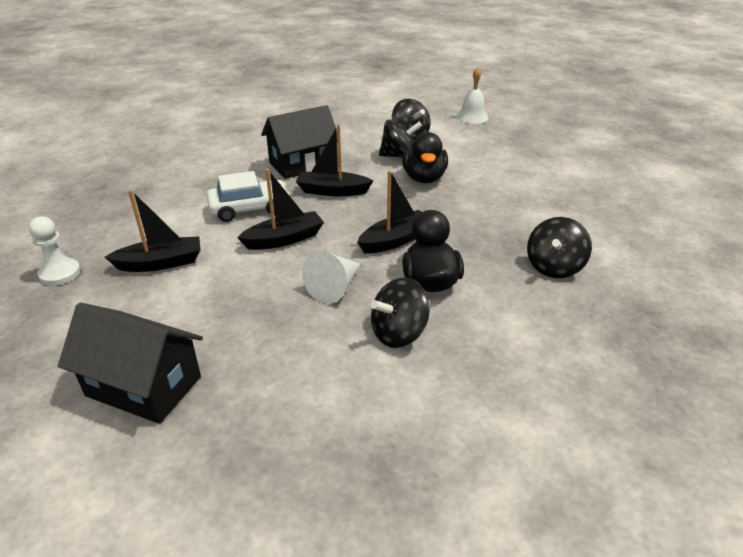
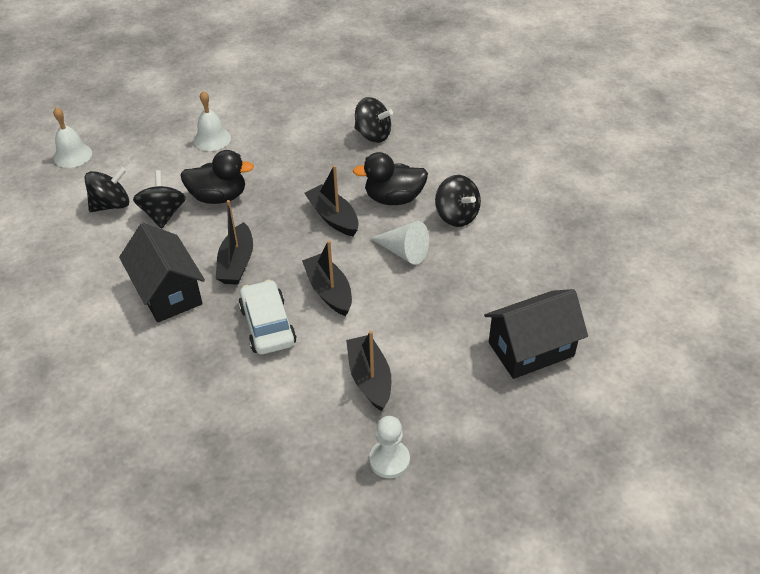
camera: 90 degrees left, 10 degrees up
(144, 386) = (531, 349): black house -> black house turned 45 degrees clockwise
(512, 170) = (212, 139): none -> white bell

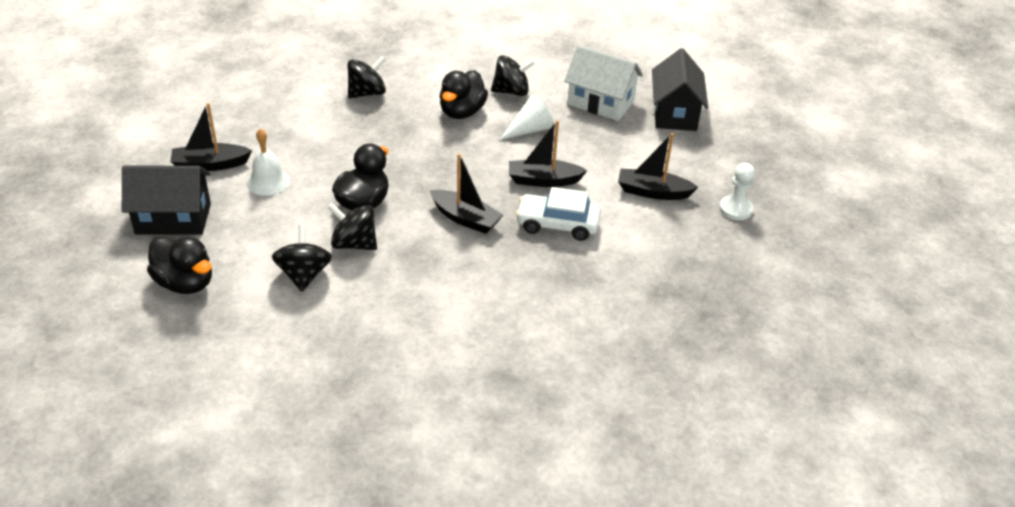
camera: 65 degrees left, 5 degrees down
(72, 155) = (185, 283): white bell -> black duck
(168, 292) = (469, 270): black house -> black house (173, 219)
(333, 217) = (456, 149): black boat -> black boat (210, 165)
(496, 284) = (600, 103): none -> white house

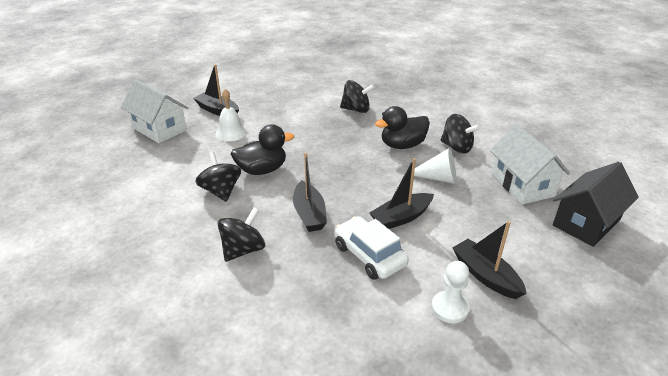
camera: 45 degrees right, 5 degrees down
(173, 219) = (159, 129): black house -> white house
(185, 283) = (112, 164): black duck -> none
(304, 275) = (169, 194): black spinning top -> black spinning top (243, 250)
(543, 180) = (401, 217): black boat -> black boat turned 75 degrees counterclockwise
(735, 209) = (556, 338): white pawn -> white pawn (449, 308)

